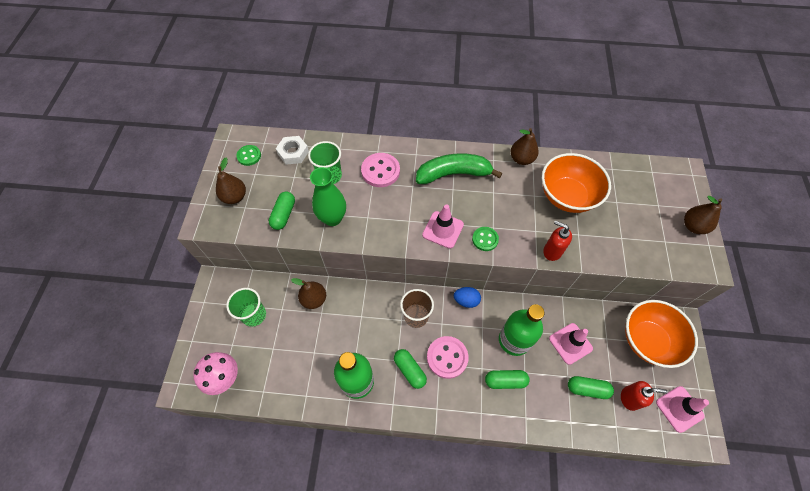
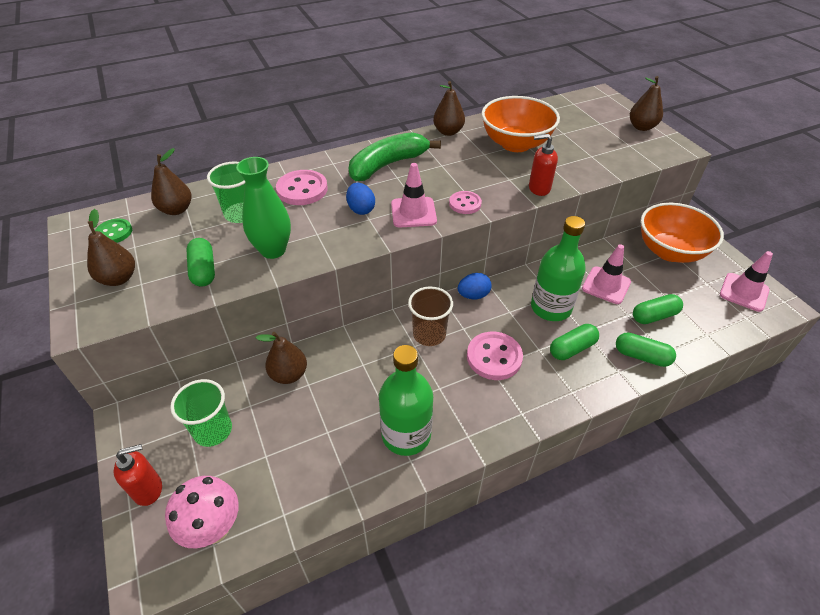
camera: 30 degrees left, 15 degrees down
(293, 153) = (176, 210): white nut -> brown pear
(409, 209) = (361, 209): none -> blue egg
(409, 370) = (461, 390): green capsule -> green capsule (641, 356)
(485, 239) = (465, 204): green button -> pink button
(629, 398) = (697, 305): red soap dispenser -> red soap dispenser (148, 489)

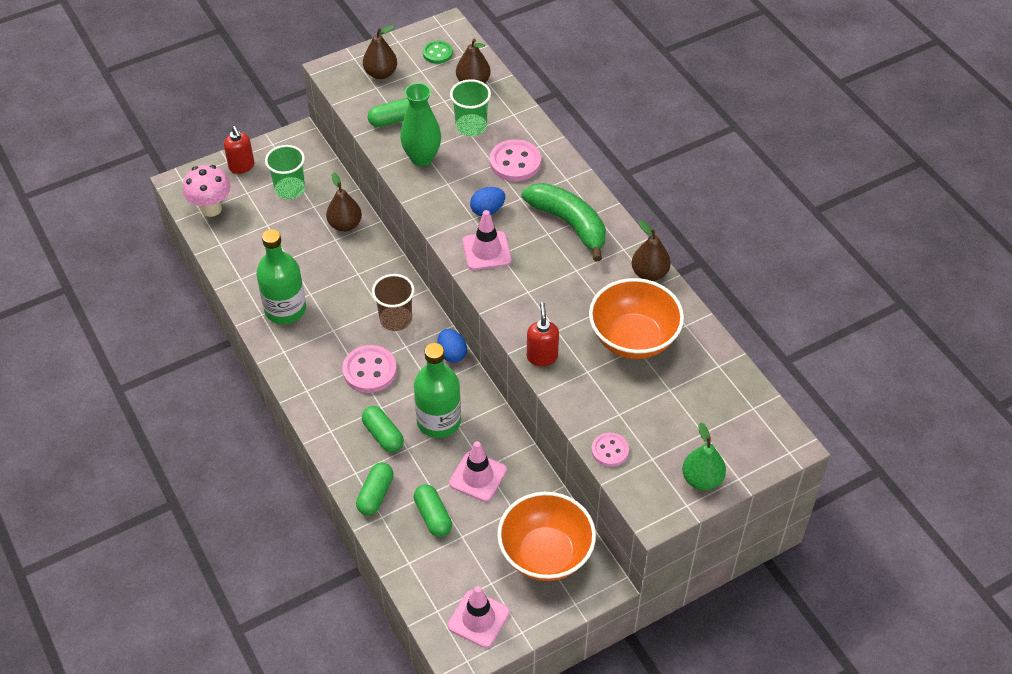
camera: 85 degrees right, 5 degrees up
(465, 204) = (506, 292): pink button -> pink button (610, 450)
(641, 127) = (702, 479): brown pear -> green pear

